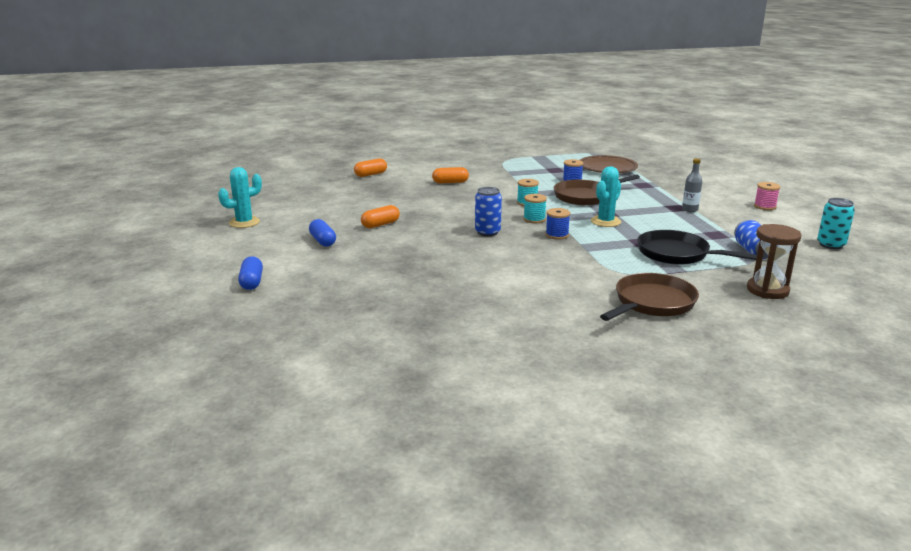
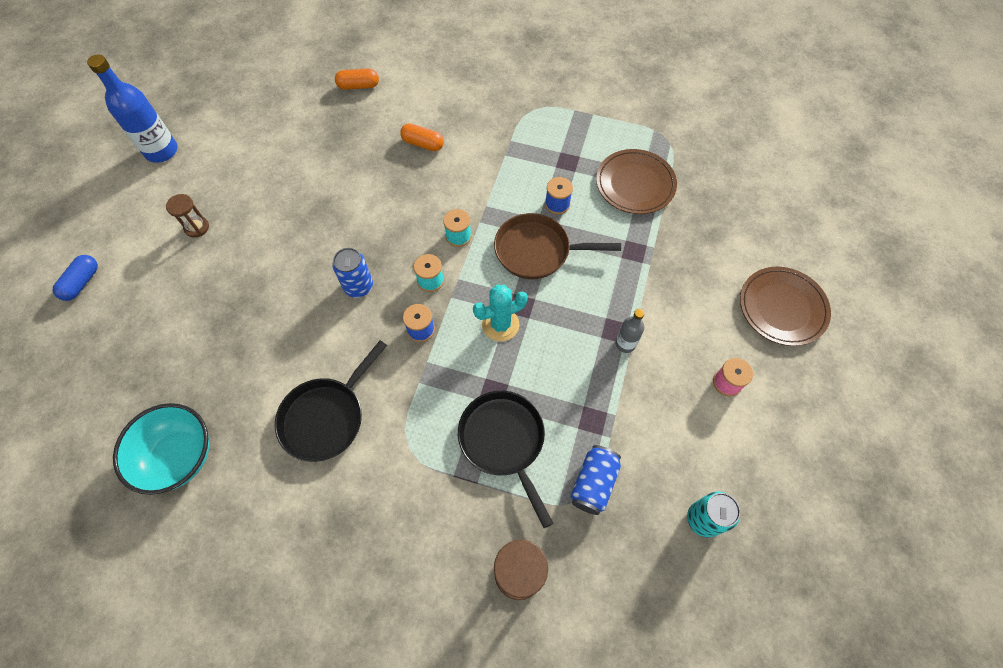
camera: 30 degrees right, 40 degrees up
(244, 222) = (161, 151): turquoise cactus -> blue bottle
(323, 241) = (197, 227): blue capsule -> brown hourglass
(380, 224) = (273, 216): orange capsule -> none
(456, 322) = (179, 456): none -> turquoise bowl
(545, 278) = (327, 417): none -> black pan
(651, 303) = (377, 527): brown pan -> none
(751, 182) = (782, 308): none -> brown plate

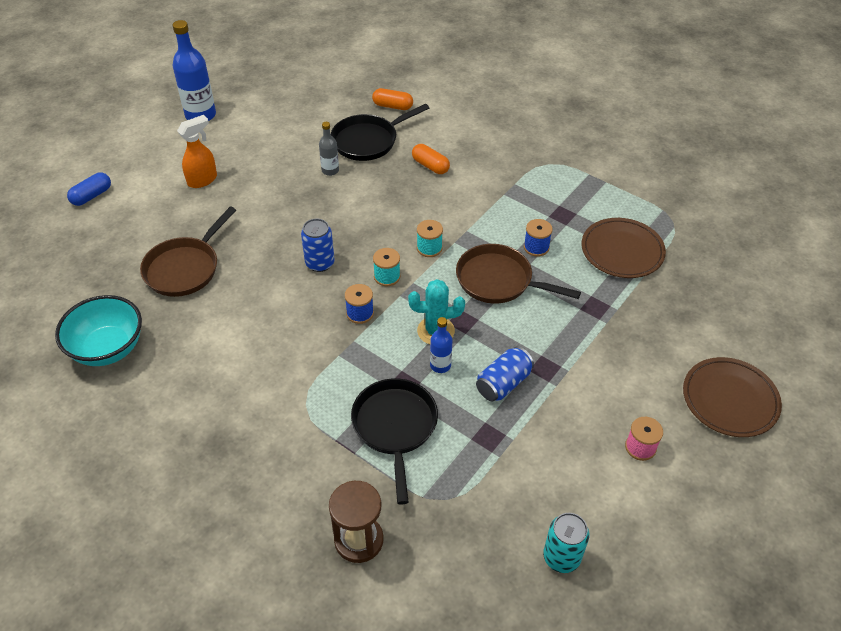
camera: 20 degrees right, 15 degrees down
(197, 227) = (203, 180): brown hourglass -> orange spray bottle
(222, 336) = (185, 268): none -> brown pan
(327, 417) = (244, 357): black pan -> black pan (368, 141)
(519, 360) = (440, 365): none -> blue bottle
(593, 483) = (465, 489): blue can -> blue can (503, 383)
(625, 344) = (550, 382): grey bottle -> grey bottle (330, 170)

